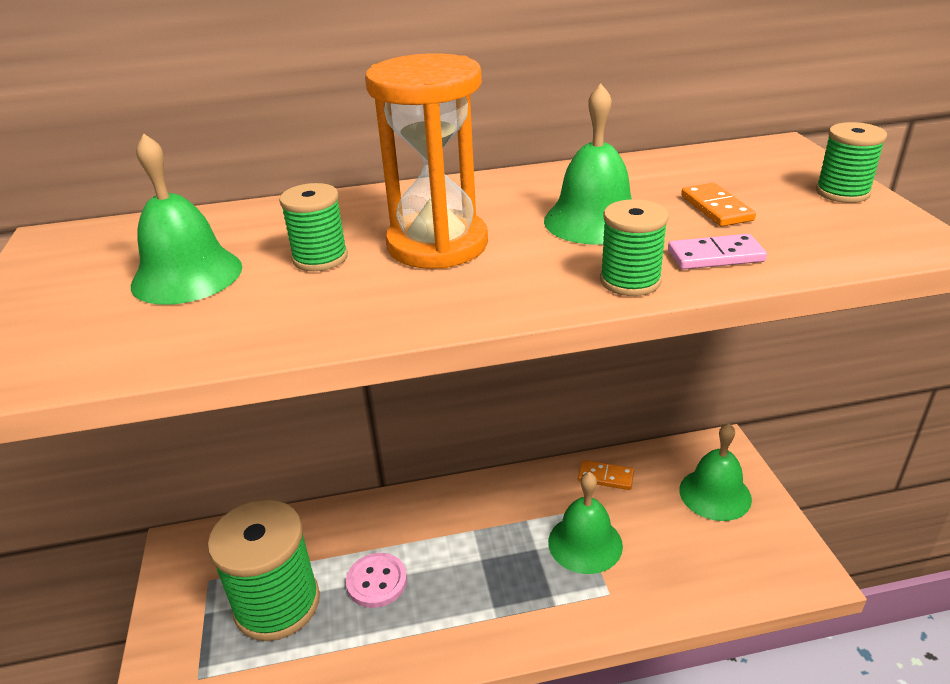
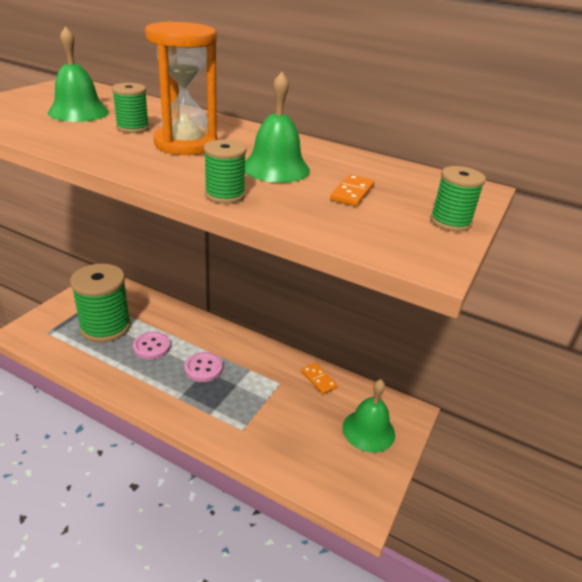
camera: 35 degrees right, 0 degrees up
(475, 558) = (203, 368): none -> pink button
(585, 543) = (263, 400): green bell -> none
(715, 256) = (292, 208): pink domino -> none

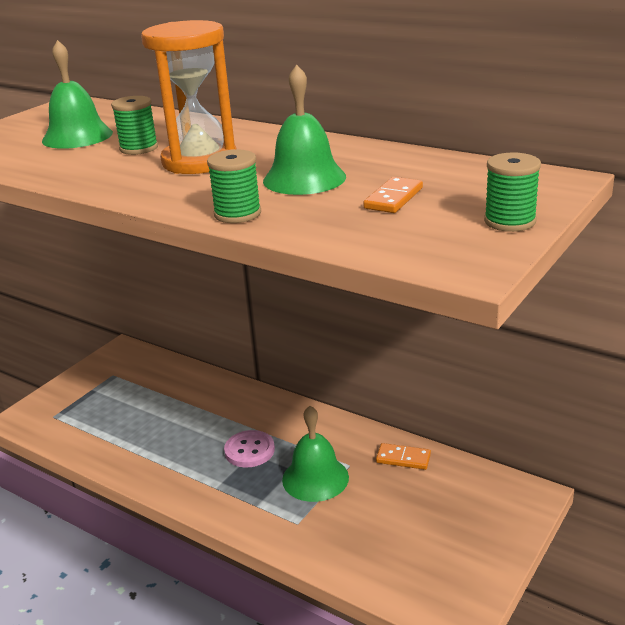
camera: 10 degrees right, 5 degrees down
(105, 327) = (125, 406): green spool -> none
(152, 347) = (183, 427): pink button -> none
(318, 379) = (403, 458): orange domino -> orange domino turned 45 degrees counterclockwise
(368, 430) = (469, 520): green bell -> green bell (315, 478)

